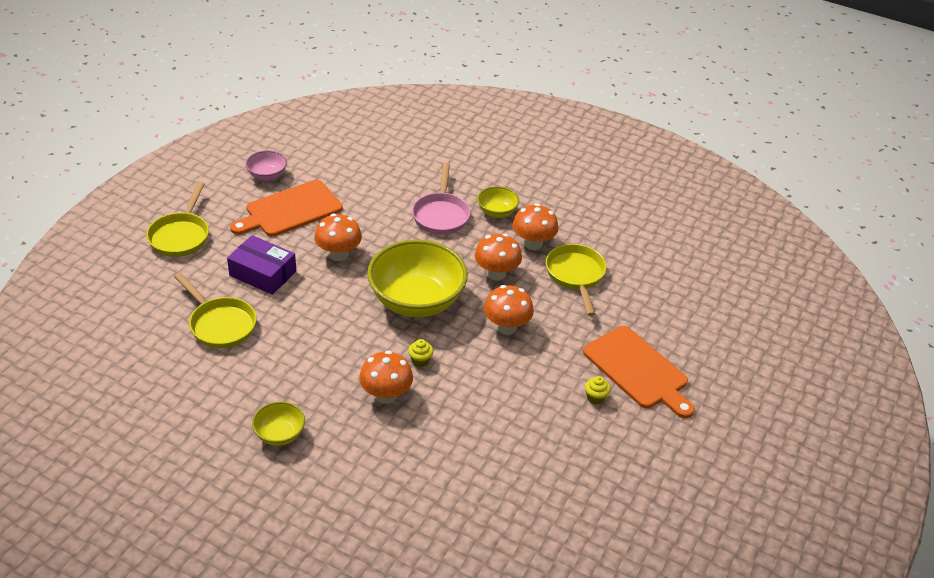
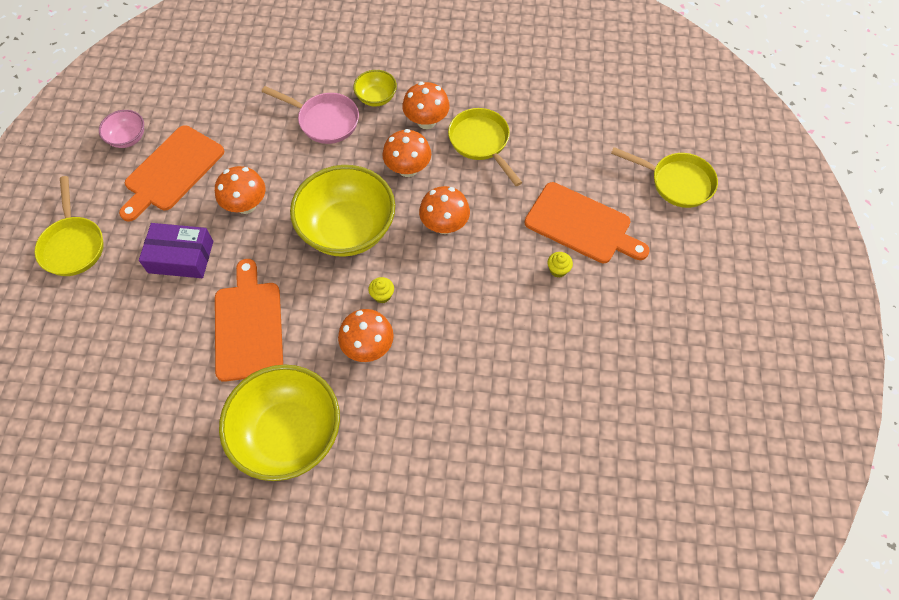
camera: 20 degrees left, 20 degrees up
(220, 324) = (167, 334): yellow pan -> yellow pan (676, 182)
(280, 434) = (288, 434): yellow bowl -> yellow bowl, size x2.14
(291, 342) = (248, 326): none -> orange cutting board
(441, 215) = (324, 121): pink pan -> pink pan turned 45 degrees counterclockwise

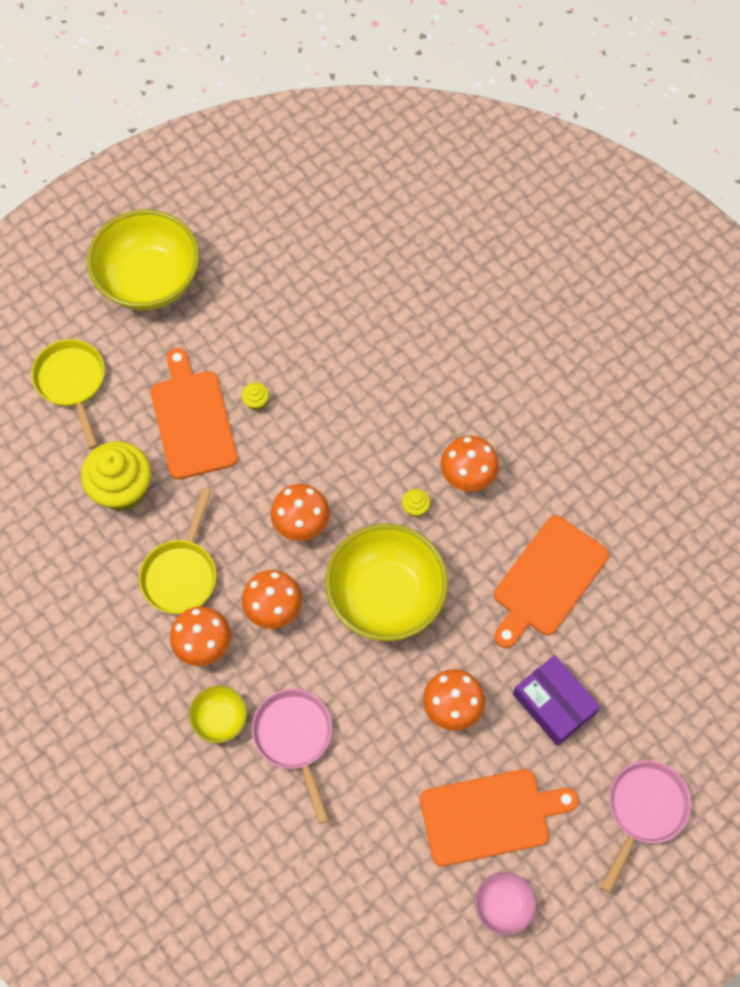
camera: 135 degrees left, 5 degrees up
(73, 245) = (643, 810): yellow pan -> pink pan
(288, 434) = (588, 463): yellow bowl -> yellow bowl (149, 280)
(569, 154) = (122, 489): none -> yellow cupcake

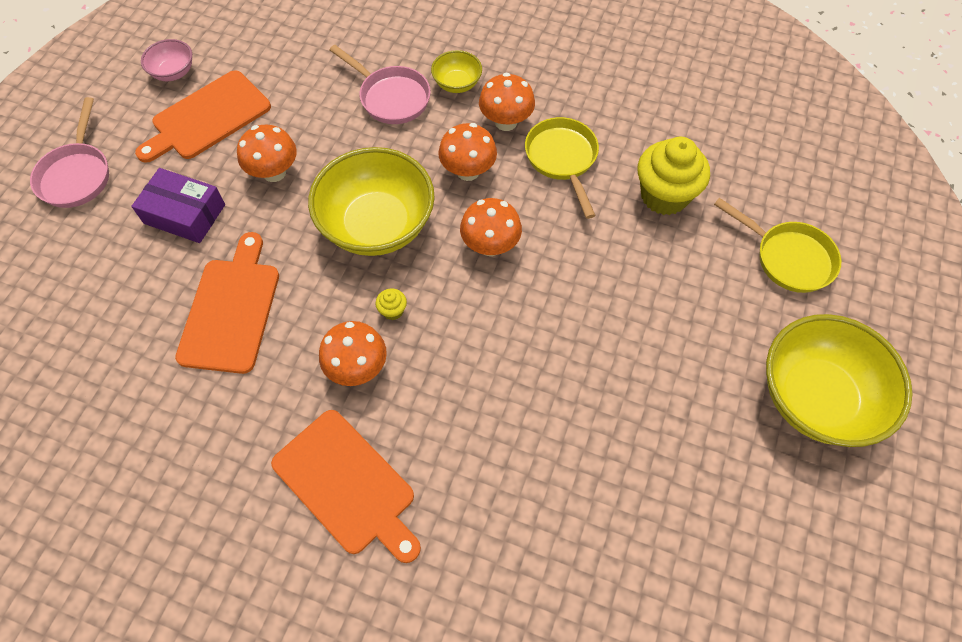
camera: 150 degrees right, 5 degrees down
(192, 420) = (655, 282): orange cutting board -> orange cutting board (348, 485)
(256, 402) = (610, 330): yellow cupcake -> none

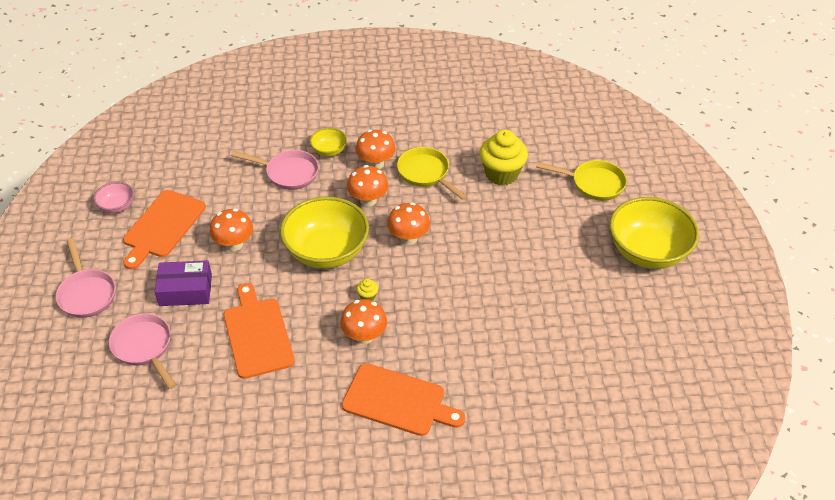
camera: 25 degrees left, 15 degrees down
(96, 273) = (144, 347): none -> pink pan

